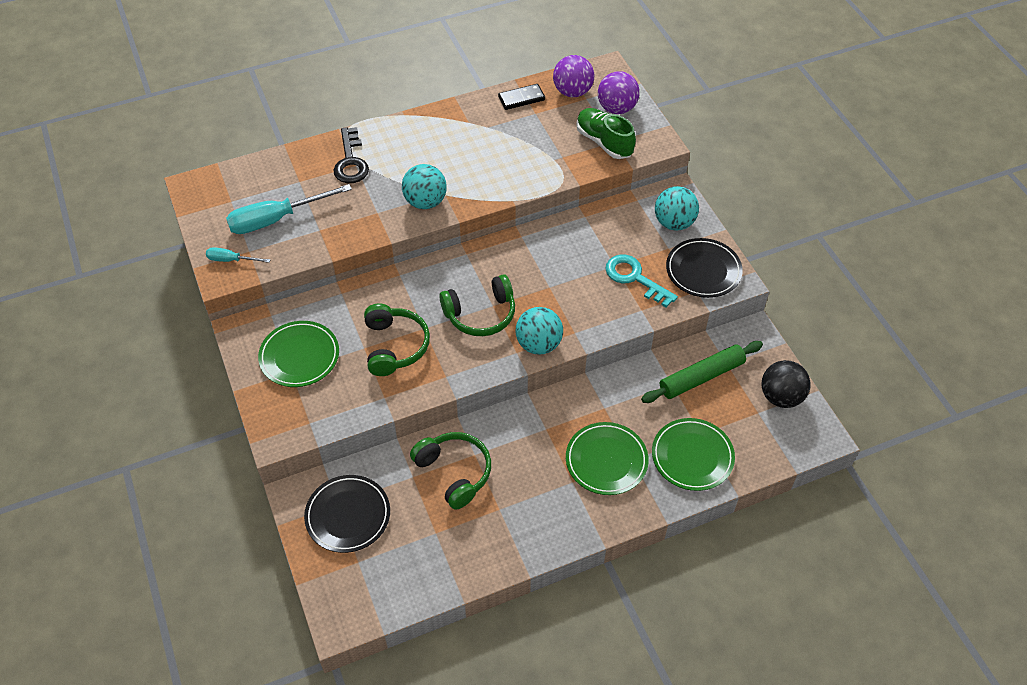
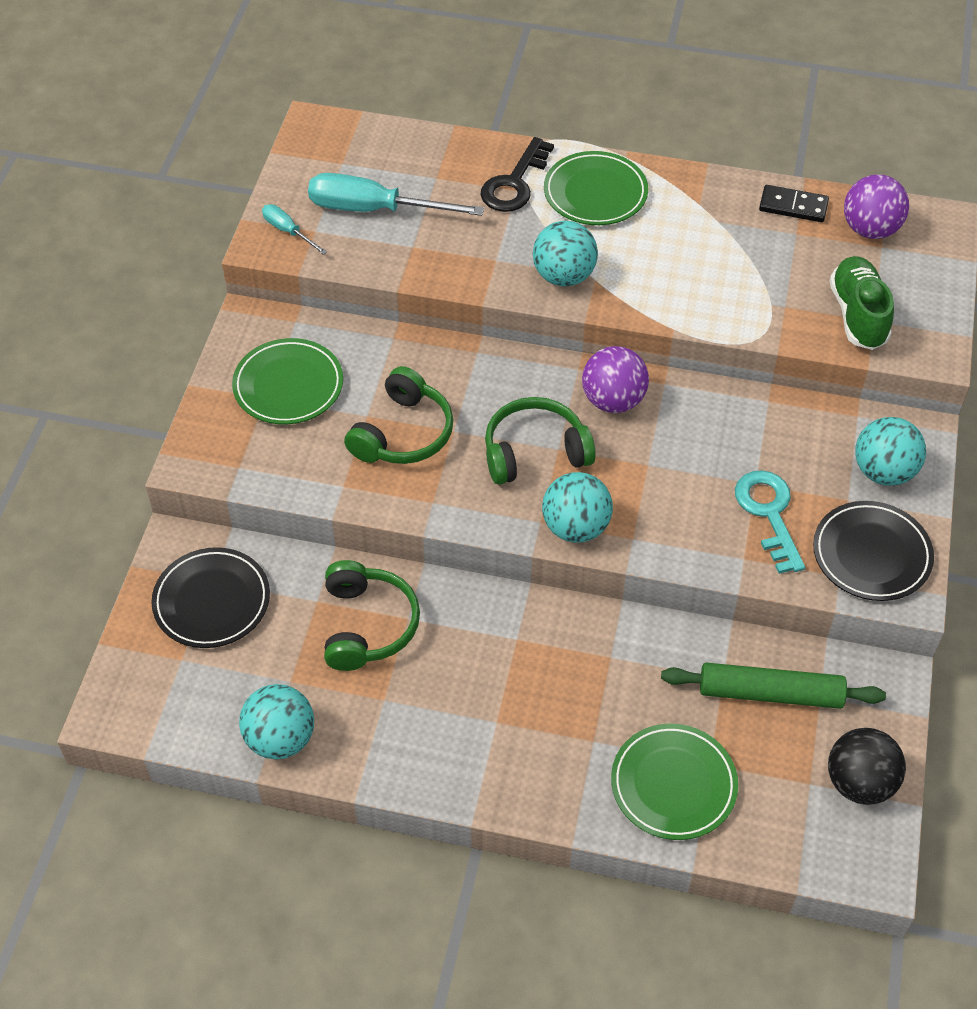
camera: 35 degrees right, 0 degrees up
(458, 569) = (280, 738): none -> turquoise ball
(481, 314) = (535, 452): green headphones -> green headphones turned 150 degrees clockwise
(606, 460) = (559, 722): green plate -> green plate (595, 193)
(616, 108) = (913, 279): purple ball -> purple ball (613, 400)

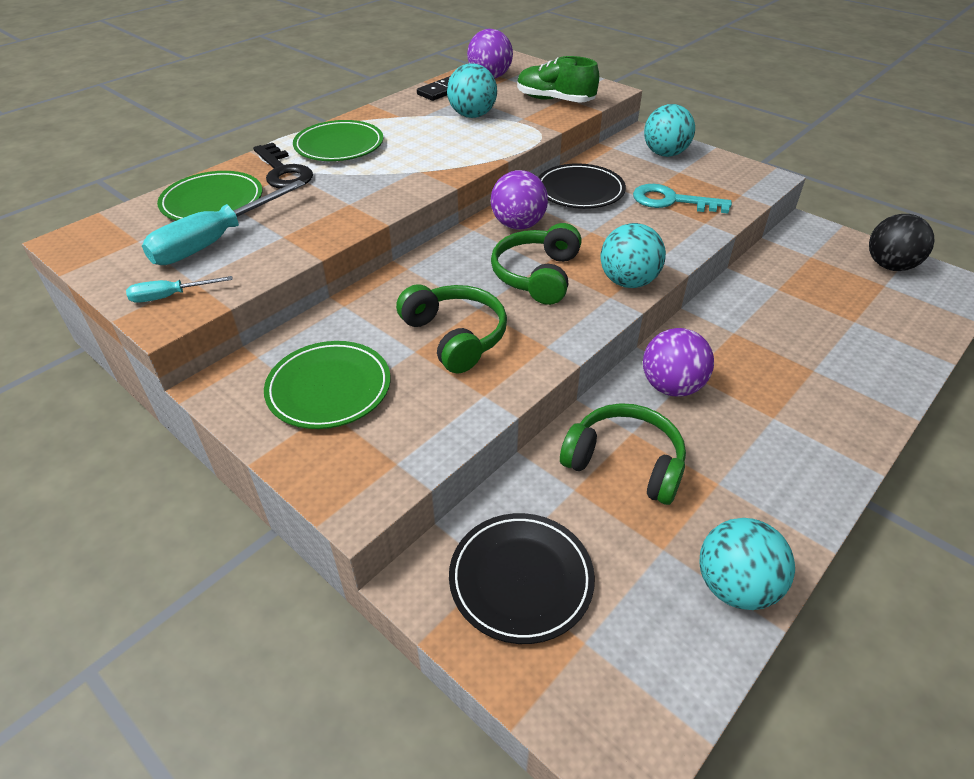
camera: 60 degrees left, 10 degrees down
(488, 628) = (671, 387): none -> purple ball
(564, 276) = (402, 181): turquoise ball -> turquoise ball (472, 115)
(673, 784) = (869, 344): green plate -> green plate (212, 202)
(770, 693) = (800, 274): green rolling pin -> none
(871, 554) = (730, 178): black plate -> black plate (580, 191)

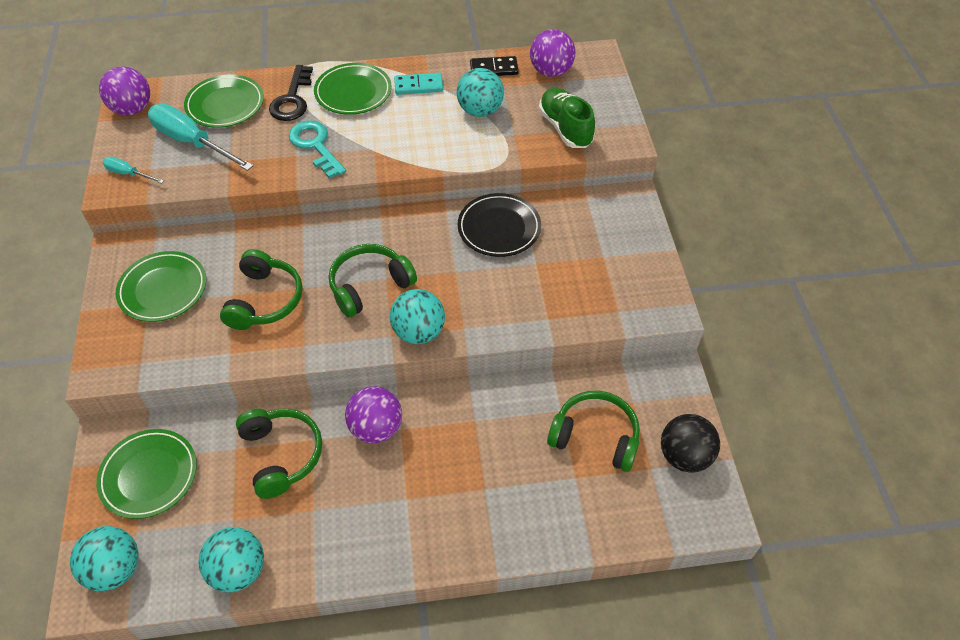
camera: 40 degrees right, 10 degrees up
(215, 241) = (192, 142): turquoise screwdriver -> turquoise screwdriver turned 45 degrees clockwise
(394, 121) = (418, 86): none -> turquoise domino
(518, 225) = (414, 233): purple ball -> purple ball (132, 109)
(521, 579) = (149, 475): black plate -> green plate
(665, 154) = (619, 230): turquoise ball -> turquoise ball (115, 569)
(672, 201) = (553, 282): turquoise key -> turquoise key (315, 146)
(824, 289) = (595, 436): none -> green headphones

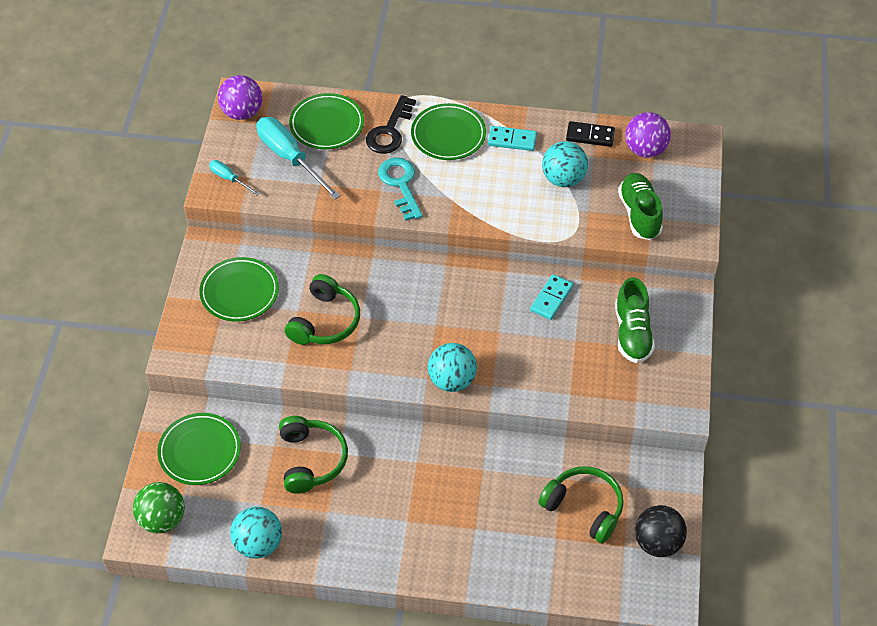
camera: 15 degrees right, 0 degrees up
(115, 569) = (162, 519): turquoise ball -> green ball
(369, 286) = (419, 328): green headphones -> none
(376, 428) = (396, 456): purple ball -> none
(499, 228) = (551, 298): black plate -> turquoise domino
(591, 245) = (632, 333): none -> green shoe

